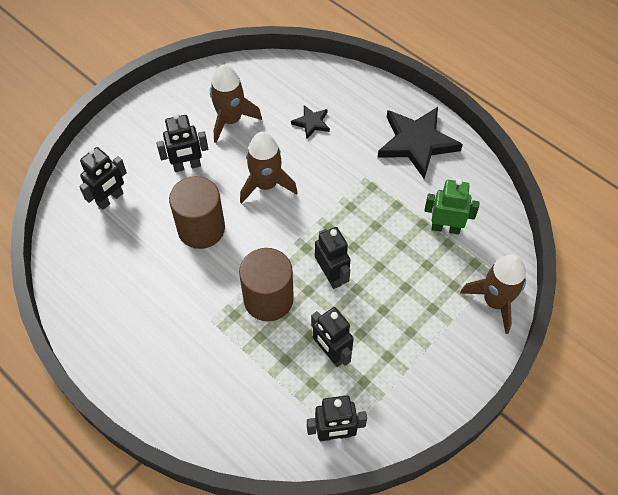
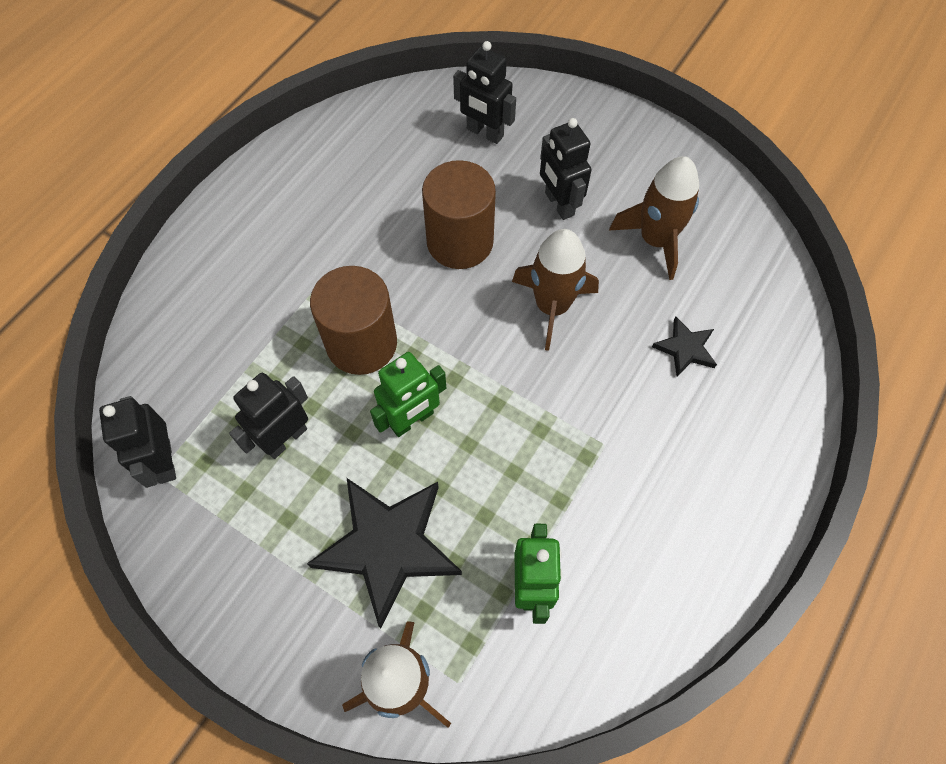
camera: 80 degrees right, 5 degrees up
(331, 275) = (412, 420): black robot -> green robot
(417, 143) = (695, 519): black star -> black star (388, 547)

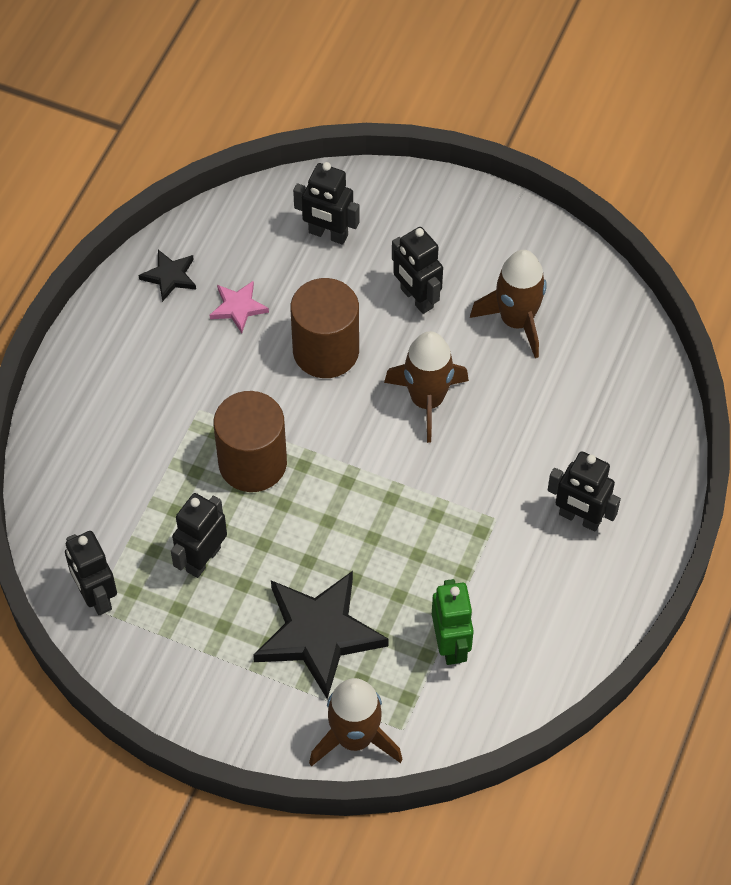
camera: 10 degrees left, 5 degrees down
(384, 188) = (238, 307): none -> pink star
(412, 420) = (316, 525): green robot -> none
(685, 348) = (558, 421): black star -> black star (170, 276)
(696, 459) = (579, 518): none -> black robot

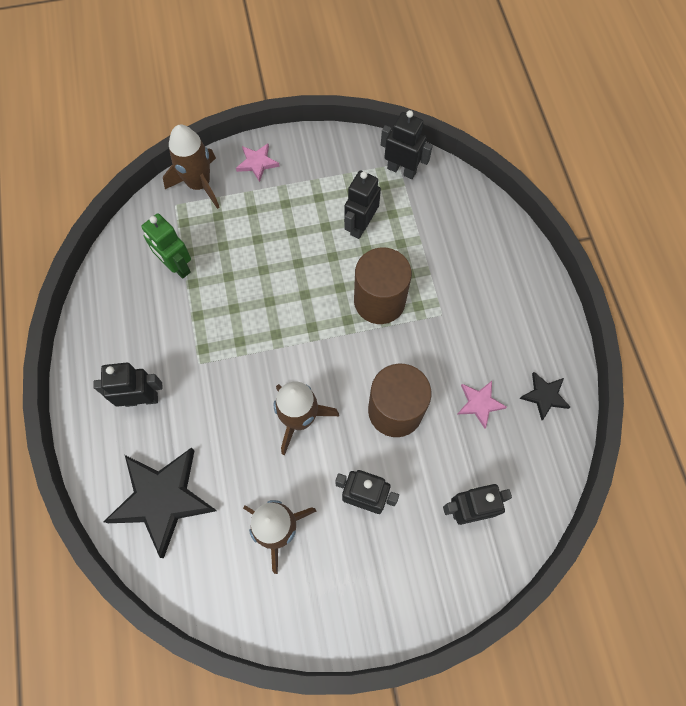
camera: 145 degrees right, 10 degrees up
(202, 559) = (360, 225): black robot -> black robot turned 150 degrees counterclockwise
(262, 721) = (257, 163): none -> pink star
(318, 634) = (260, 225): black star -> black star (162, 499)

